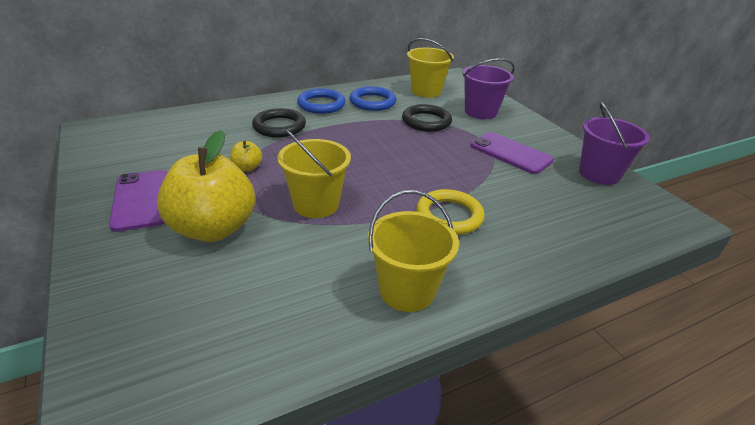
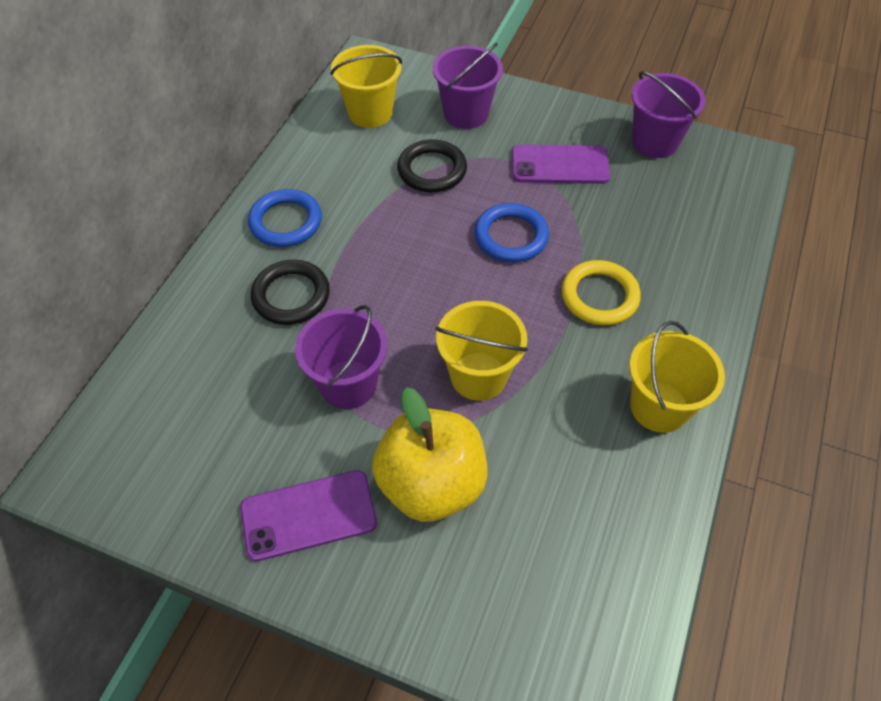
camera: 40 degrees left, 20 degrees up
(141, 200) = (308, 515): purple phone -> purple phone turned 45 degrees counterclockwise
(247, 168) = (348, 384): yellow apple -> purple bucket
(372, 102) = (337, 175): blue ring -> blue ring (511, 236)

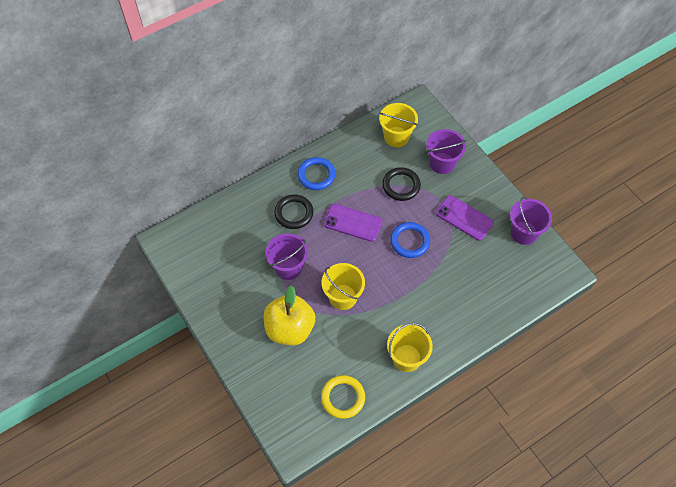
camera: 35 degrees right, 5 degrees up
(308, 515) = (236, 311): purple phone -> purple phone (353, 223)
(599, 296) = (425, 294): yellow ring -> yellow ring (343, 398)

